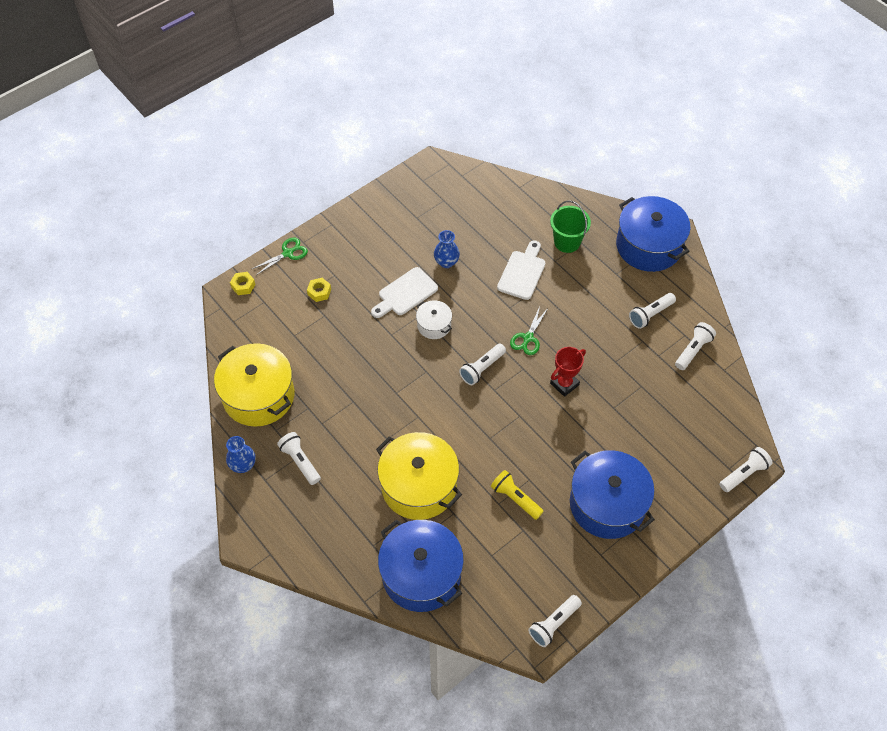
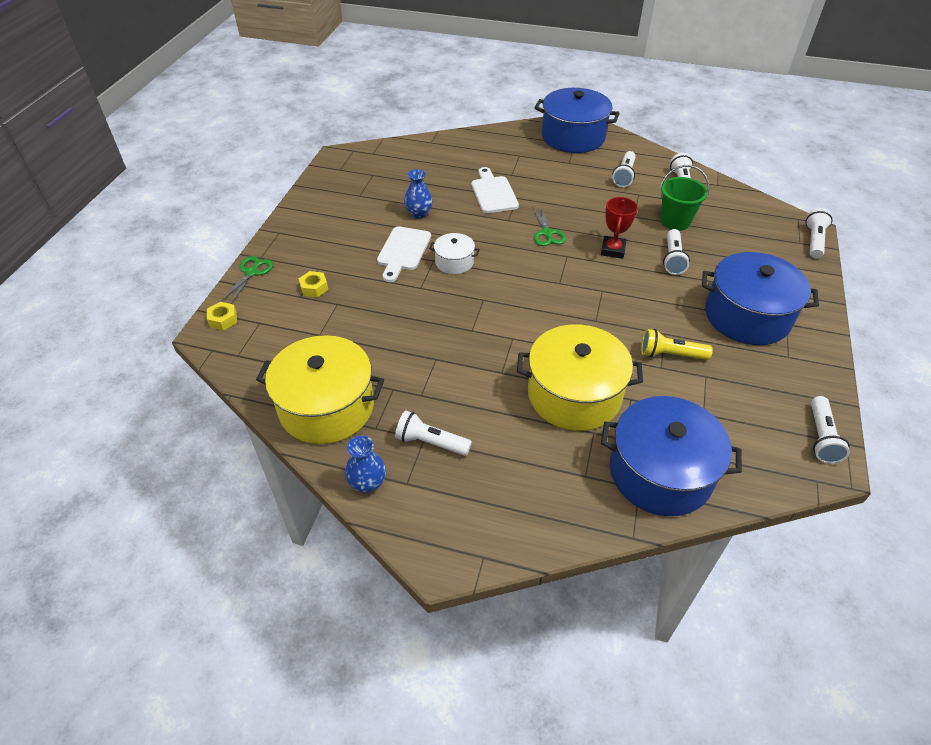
camera: 35 degrees left, 10 degrees down
(482, 369) = (531, 273): white flashlight -> white flashlight (673, 259)
(567, 242) = (508, 159): green bucket -> green bucket (675, 221)

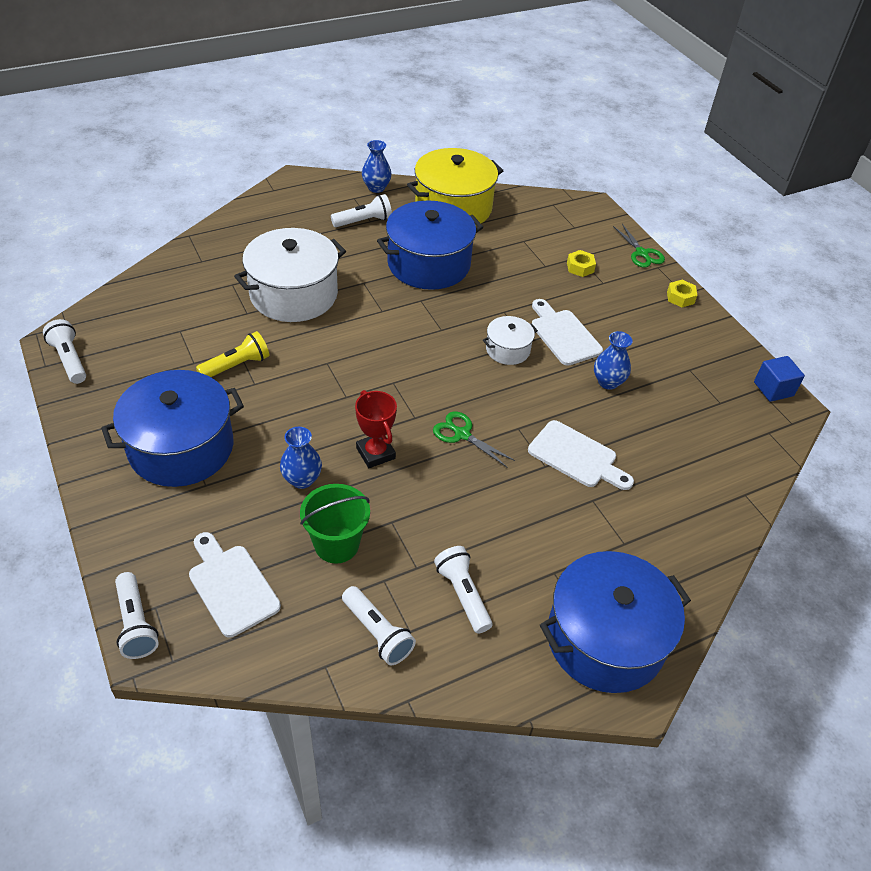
camera: 135 degrees right, 0 degrees up
(223, 320) = (599, 217): yellow nut -> yellow nut (680, 297)
(332, 165) = (773, 389): none -> blue cube
(574, 394) = (294, 294): yellow pot -> white pot
(660, 472) = (192, 276): blue pot -> blue pot (429, 264)
(673, 259) = (302, 479): white flashlight -> blue vase
(750, 232) = (231, 586): none -> white cutting board

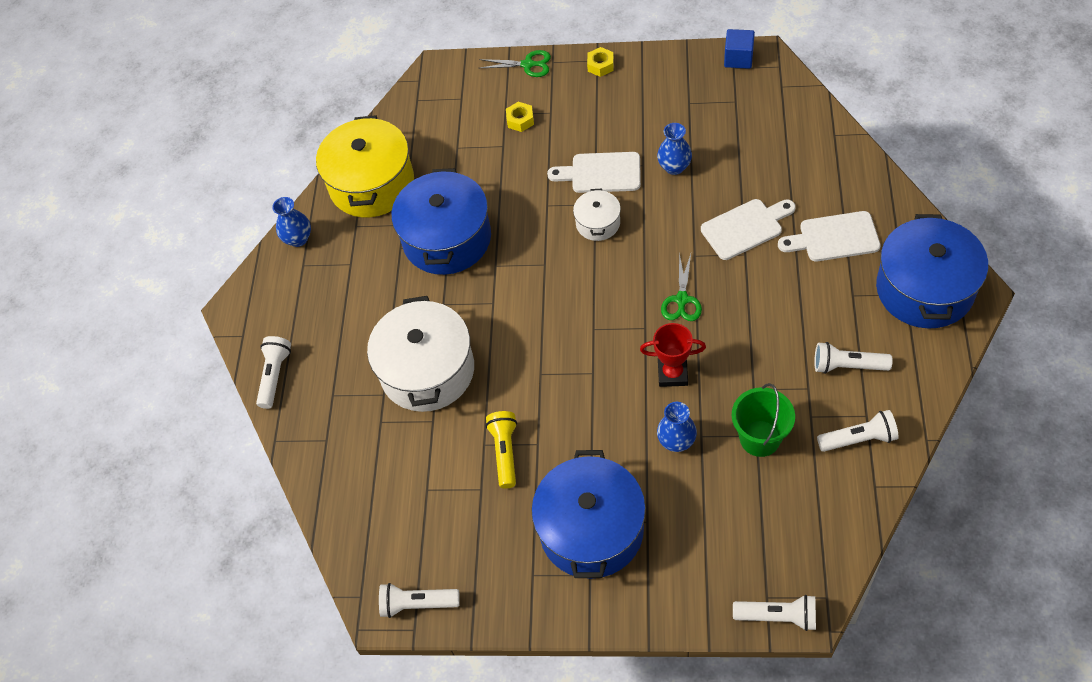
camera: 50 degrees left, 10 degrees up
(231, 586) = (769, 532): white cutting board -> white cutting board (834, 238)
(364, 221) = (347, 270): white flashlight -> white flashlight (275, 375)
(462, 434) = (682, 300): green scissors -> green scissors turned 60 degrees counterclockwise

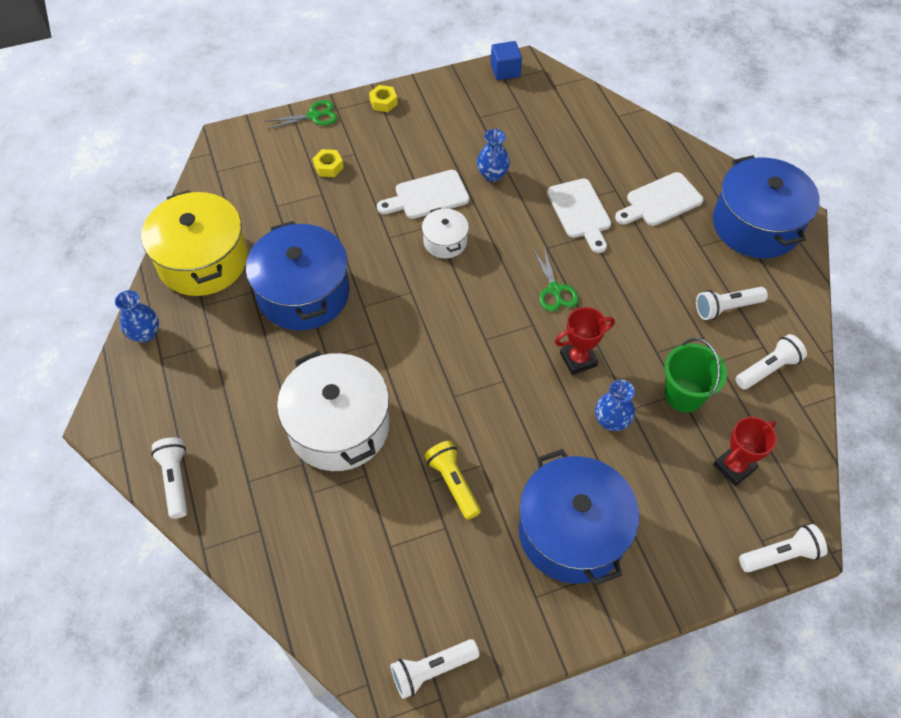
camera: 30 degrees left, 0 degrees up
(745, 228) = (580, 212): white cutting board -> white cutting board turned 120 degrees clockwise
(775, 521) = (734, 467): none -> red trophy

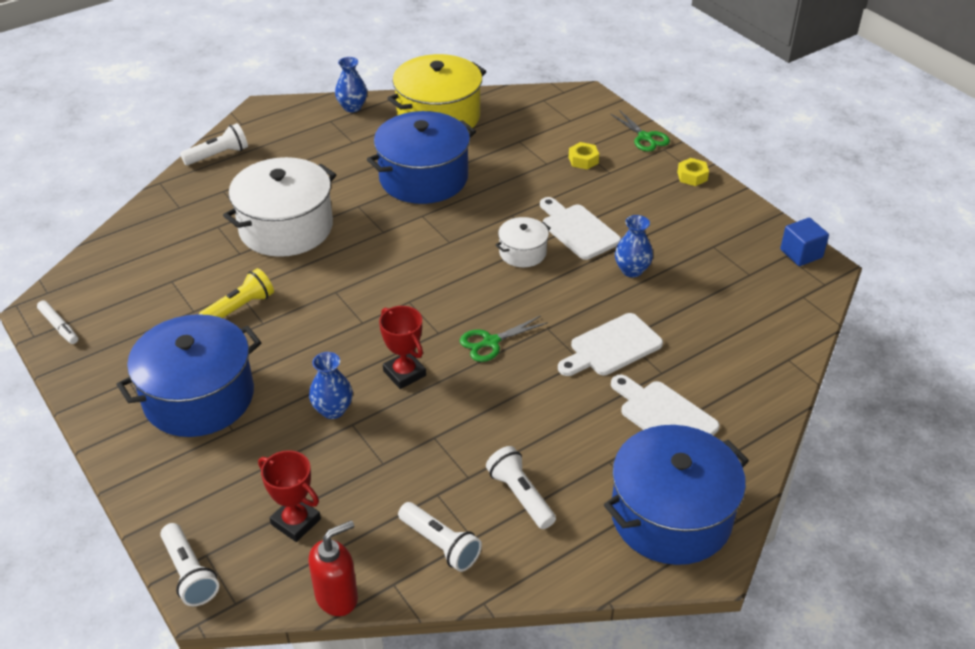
camera: 75 degrees right, 15 degrees down
(432, 670) = (59, 326): white flashlight -> white marker
(684, 395) = (382, 467): green bucket -> none
(811, 447) = (337, 597): none -> red soap dispenser

